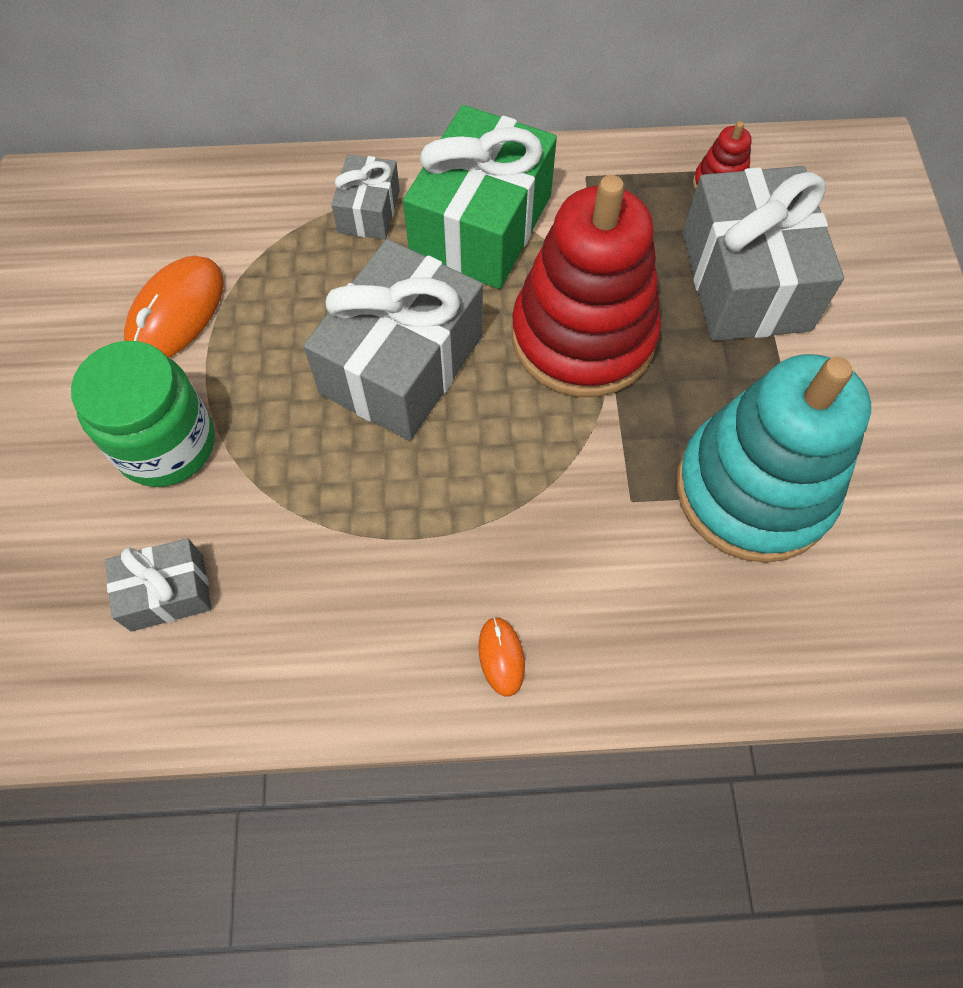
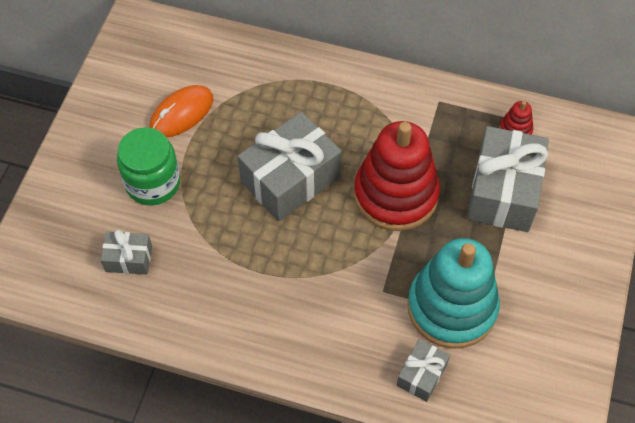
camera: 20 degrees right, 5 degrees down
(369, 211) = (306, 86): grey gift -> grey gift (421, 375)
(481, 226) = (365, 113): green gift -> none
(501, 656) = (281, 345): orange mouse -> none

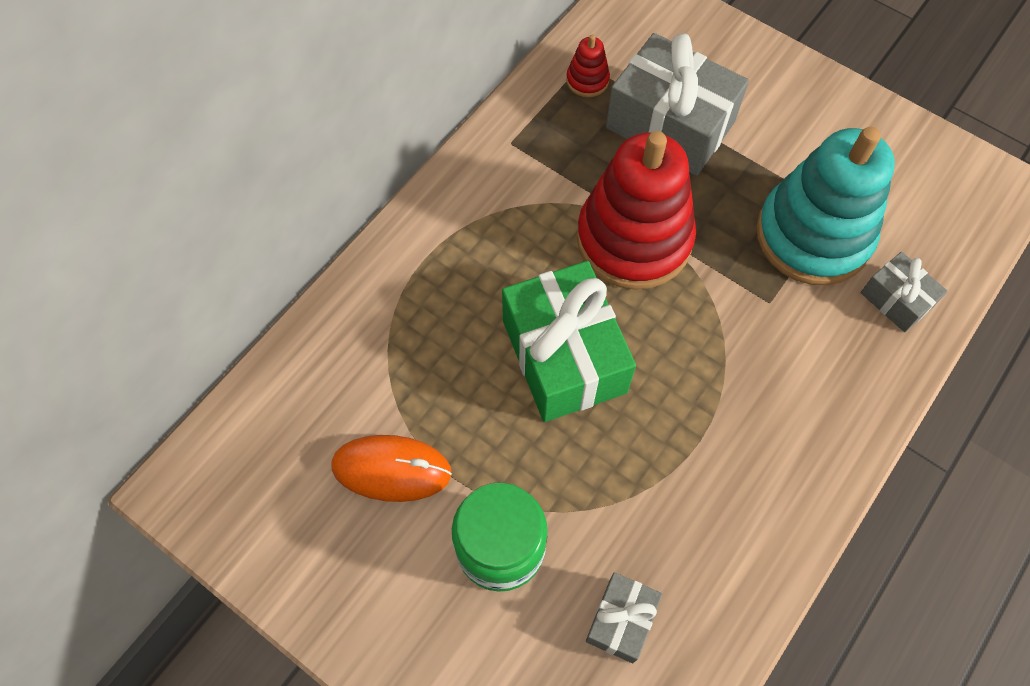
camera: 70 degrees left, 5 degrees up
(181, 113) = (391, 469): orange mouse -> orange mouse turned 60 degrees counterclockwise
(290, 179) = (564, 356): grey gift -> green gift

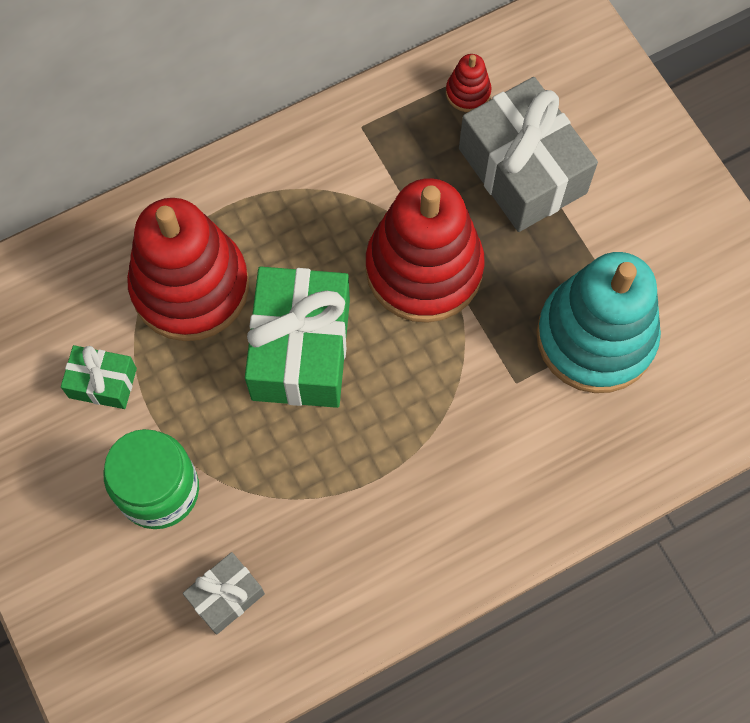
camera: 25 degrees right, 5 degrees up
(391, 469) = (102, 383): orange mouse -> green gift
(430, 344) = (190, 287): none -> red stacking toy
(896, 300) = (637, 432): grey gift -> none

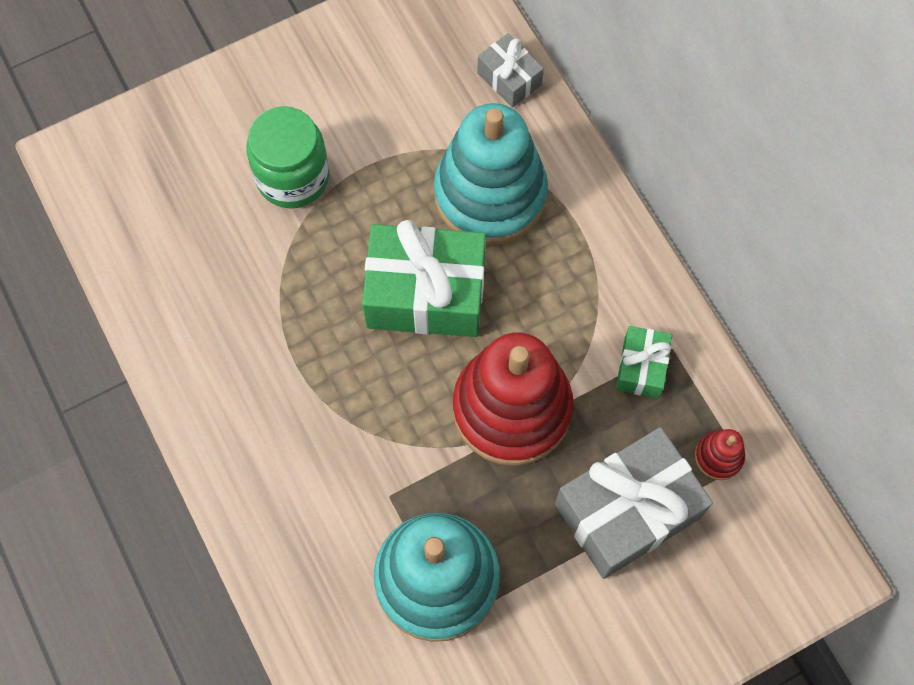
camera: 90 degrees right, 0 degrees up
(102, 383) = (395, 126): green gift -> green gift (641, 367)
(190, 287) = (490, 194): red stacking toy -> turquoise stacking toy
(226, 596) = (193, 235): grey gift -> grey gift (509, 78)

